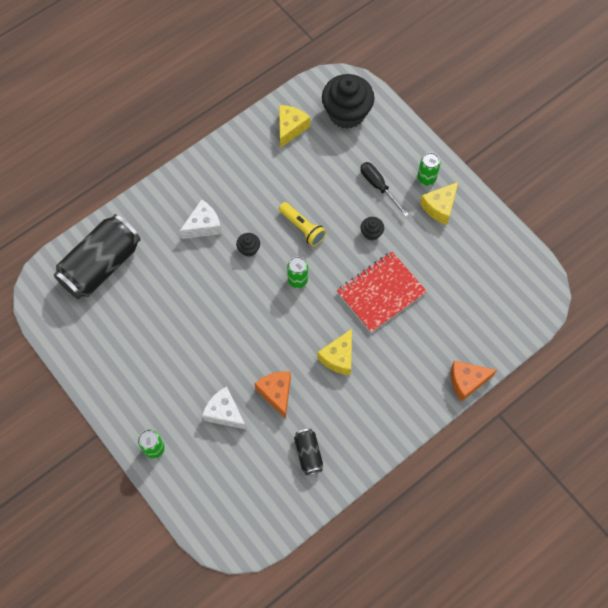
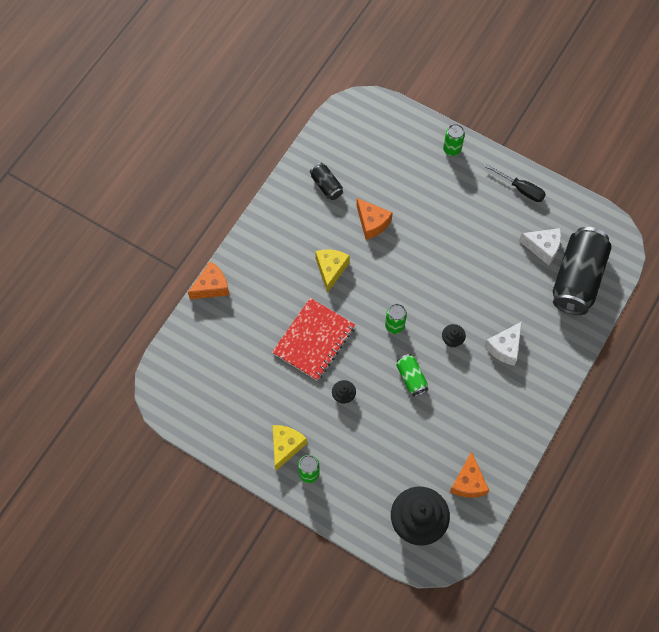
camera: 160 degrees right, 0 degrees up
(224, 413) = (408, 194): white cheese -> white cheese (543, 247)
(290, 128) = (468, 482): yellow cheese -> orange cheese
(302, 228) = (411, 378): yellow flashlight -> green can
(378, 186) = (354, 448): black screwdriver -> black screwdriver (520, 189)

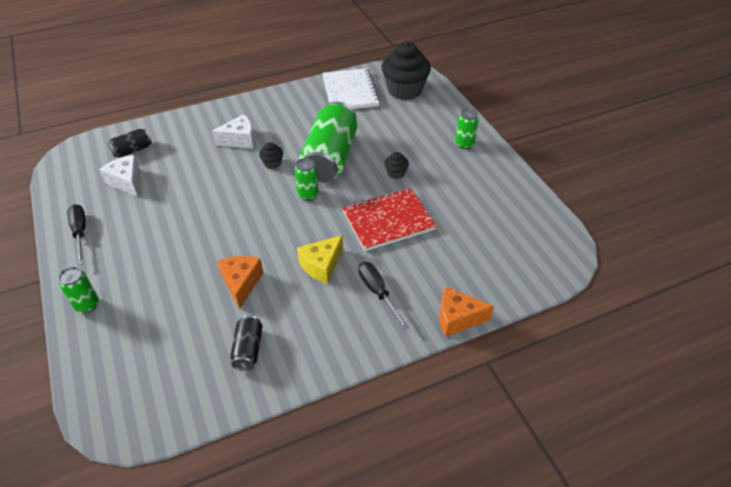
camera: 145 degrees left, 20 degrees down
(277, 273) = (378, 292): none -> black screwdriver
(286, 446) = (471, 166): yellow cheese -> none
(411, 378) = (330, 157): green can -> green can, size x2.14
(468, 482) = (350, 91): orange cheese -> white notebook
(577, 279) = (132, 150): black can -> black can, size x0.47

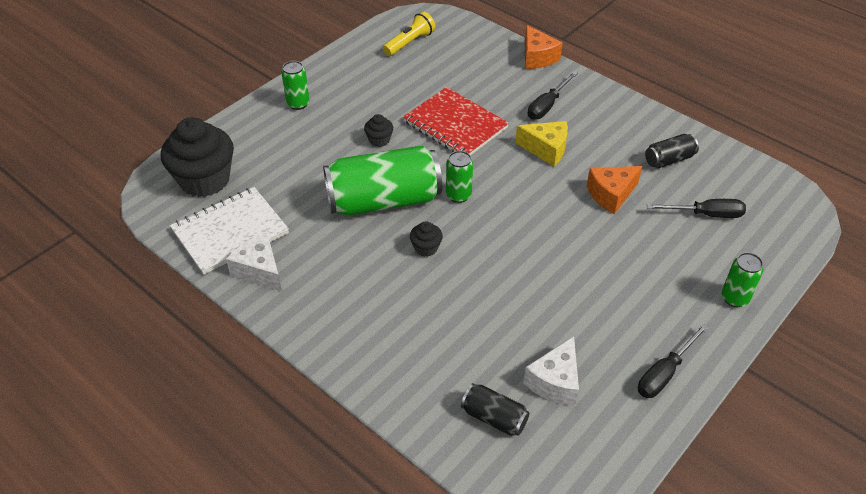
camera: 115 degrees left, 0 degrees up
(170, 337) = (706, 214): none -> black screwdriver
(239, 140) = (400, 302): white cheese -> white cheese (259, 270)
(523, 231) = (409, 43): none -> yellow flashlight

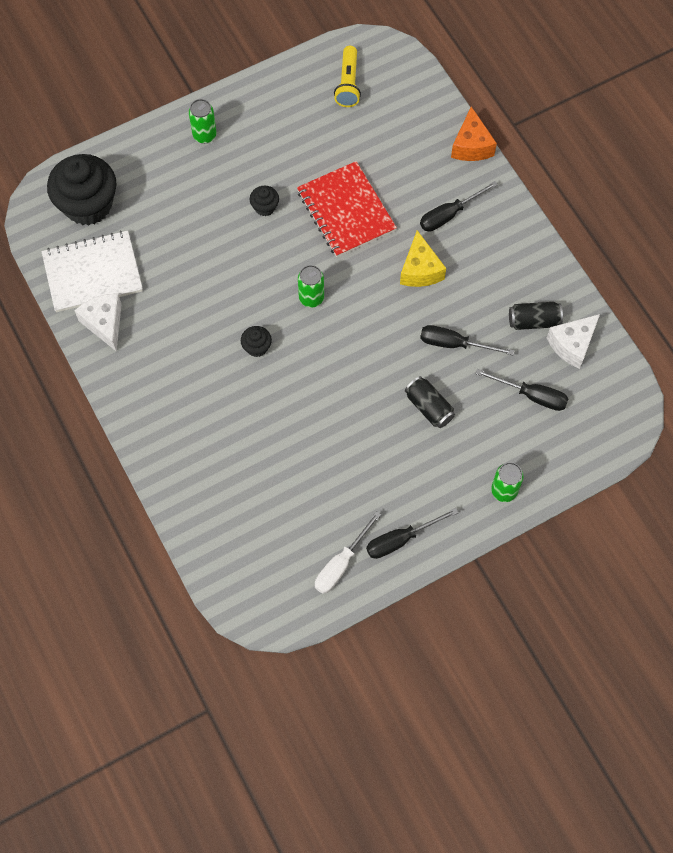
camera: 20 degrees right, 20 degrees up
(384, 200) = (240, 281): green can -> none
(409, 43) = (348, 83): yellow flashlight -> yellow flashlight turned 120 degrees clockwise
(494, 417) = (242, 529): black can -> black can (429, 407)
(546, 149) = (420, 270): yellow cheese -> yellow cheese turned 45 degrees clockwise
(555, 382) = (306, 516): white cheese -> white cheese (572, 345)
(611, 195) = (454, 344): orange cheese -> black screwdriver
(618, 417) = (341, 564): none -> white screwdriver

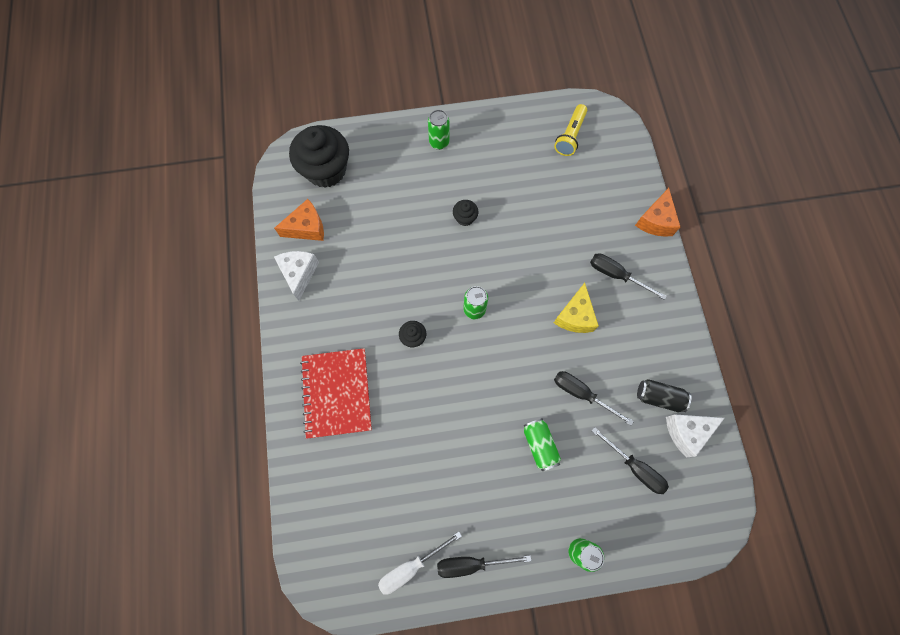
camera: 20 degrees right, 5 degrees up
(92, 273) = (307, 227): white notebook -> orange cheese
(346, 211) = (530, 243): red notebook -> red notebook (336, 393)
(429, 407) = (540, 445): black can -> green can
(449, 215) = (616, 275): black screwdriver -> black screwdriver turned 45 degrees clockwise

